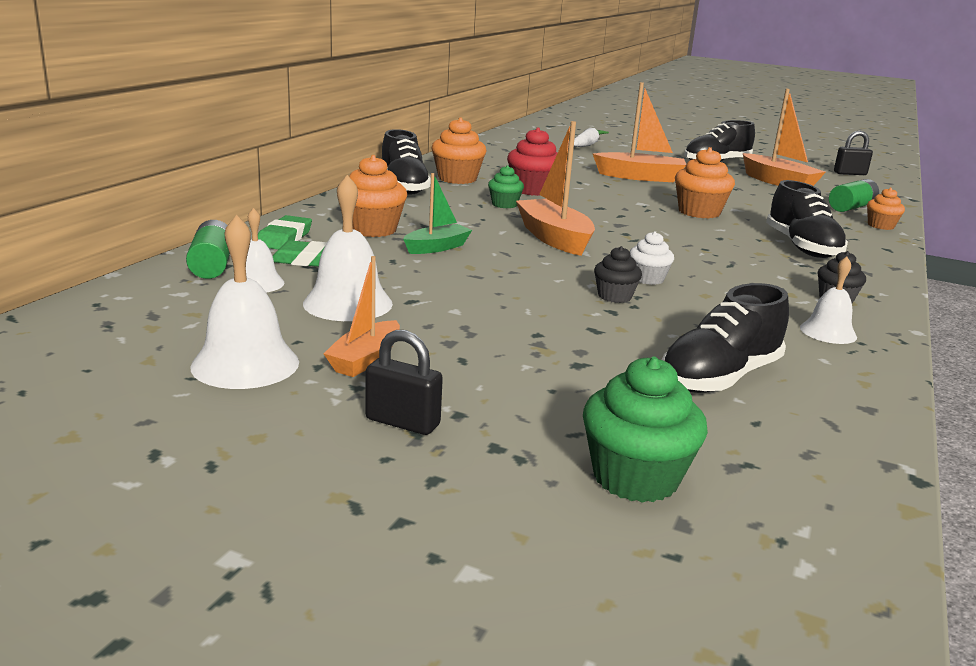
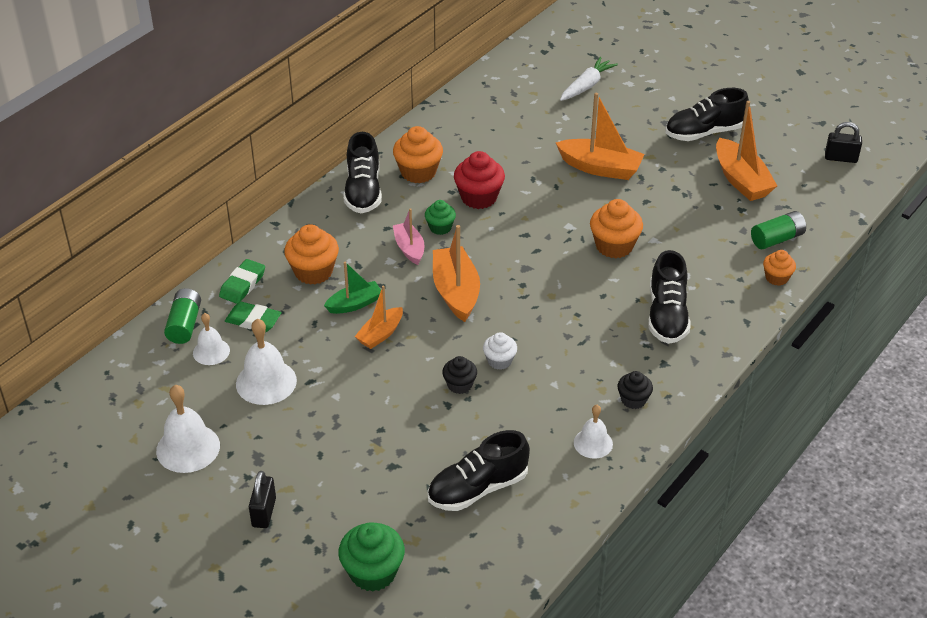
camera: 15 degrees right, 20 degrees up
(365, 360) = (260, 450): orange boat -> orange boat (380, 334)
(402, 422) = (264, 512): black padlock -> black padlock turned 60 degrees clockwise
(479, 215) = (409, 248): none -> pink boat

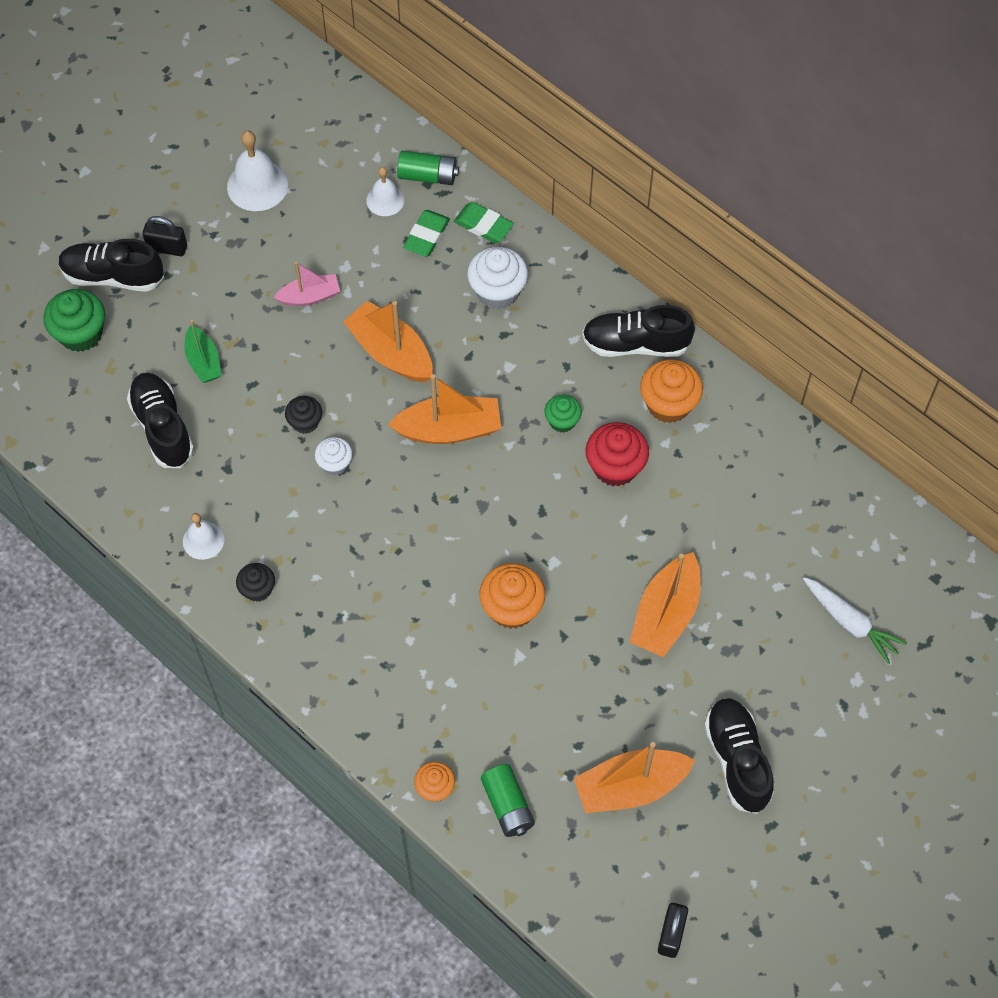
camera: 95 degrees right, 20 degrees up
(266, 382) = (335, 248): white bell -> none
(313, 272) = (497, 291): orange cupcake -> white cupcake
(354, 304) = (441, 329): green boat -> green boat (203, 361)
(380, 334) = (391, 352): orange boat -> orange boat, size x1.64
(409, 248) = (527, 387): pink boat -> pink boat (310, 296)
(667, 315) = (384, 647): black shoe -> black shoe (113, 276)

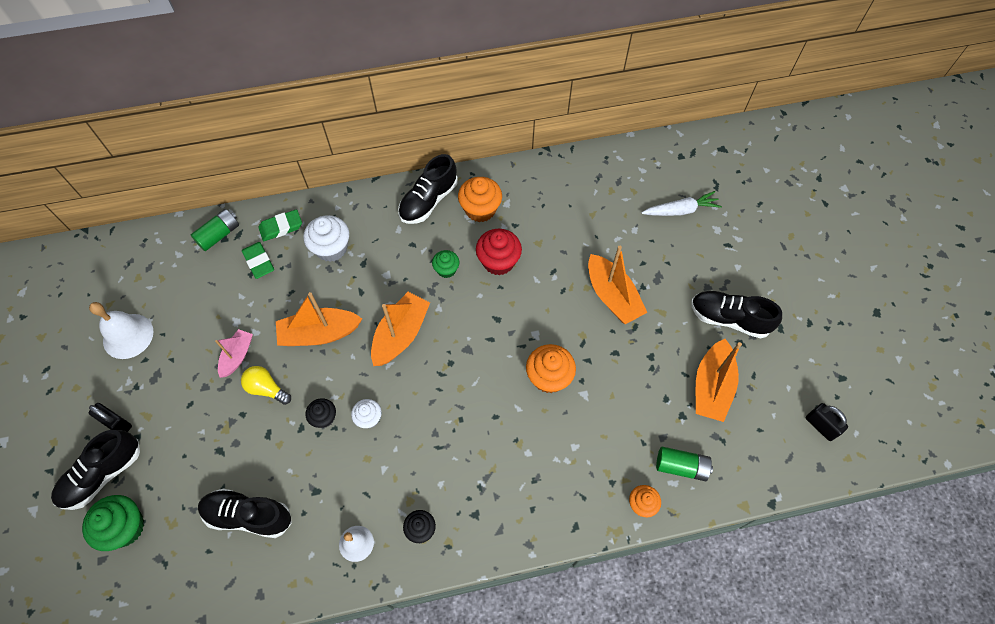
camera: 55 degrees left, 0 degrees up
(167, 248) = (117, 423): black padlock -> black padlock turned 75 degrees clockwise
(203, 361) = (223, 455): green boat -> none
(296, 348) = (266, 388): none -> yellow light bulb
(385, 200) = (212, 269): white bell -> none

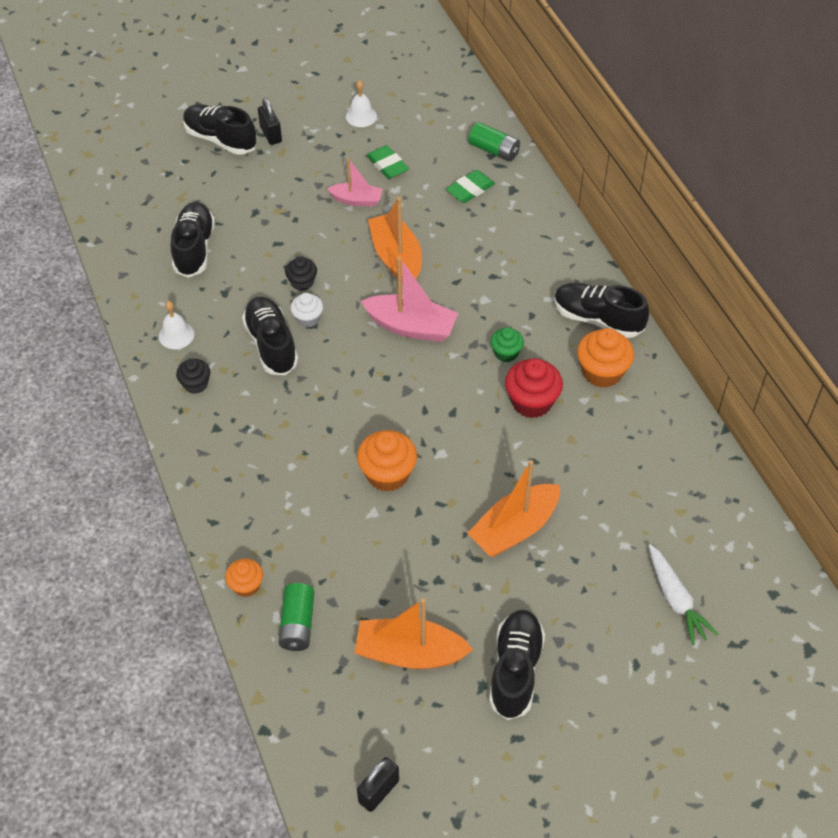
camera: 80 degrees right, 10 degrees down
(117, 423) = (271, 134): black padlock -> black padlock turned 45 degrees counterclockwise
(125, 527) = (174, 168): green cupcake -> none
(128, 336) = (361, 116): white bell -> white bell, size x0.62
(266, 388) = (325, 230): yellow light bulb -> none
(281, 227) = (519, 197): green eraser -> green eraser (387, 165)
(331, 248) = (504, 245): white cupcake -> none
(391, 454) = (271, 344): none -> black shoe
(401, 334) = (411, 327): orange boat -> pink boat

